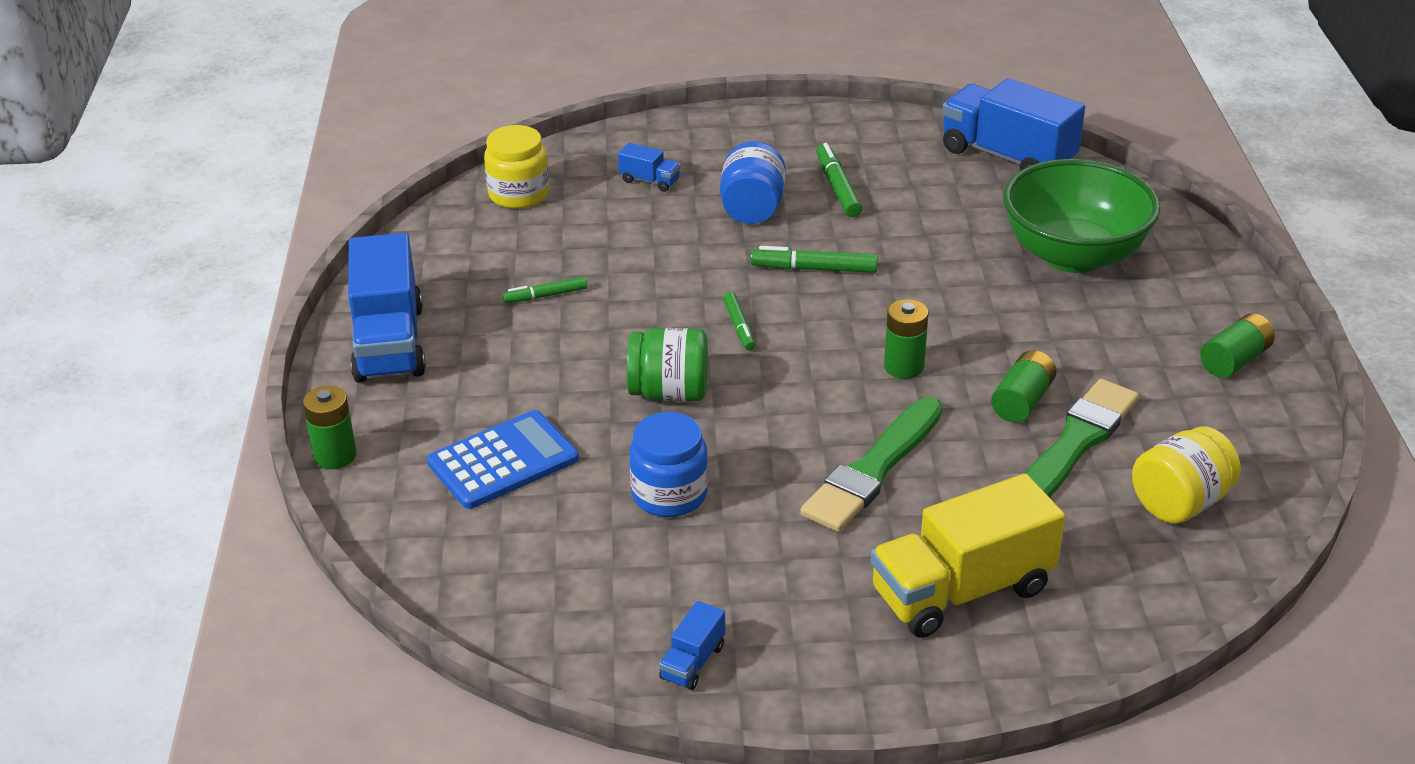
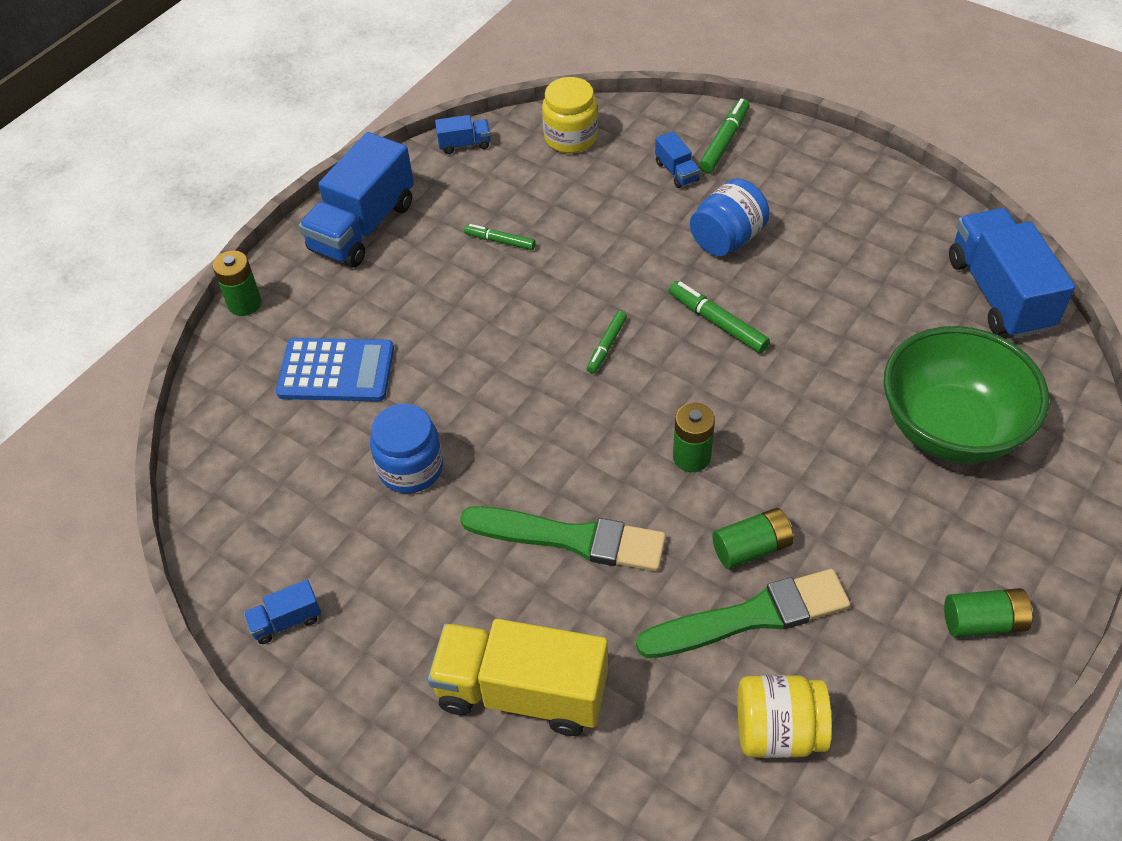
camera: 40 degrees right, 15 degrees up
(417, 239) = (464, 144): none -> blue truck
(669, 392) = (498, 377): green jar -> none
(838, 188) = (817, 252): green marker -> green marker (724, 141)
(873, 469) = (571, 538): green brush -> green brush turned 150 degrees counterclockwise

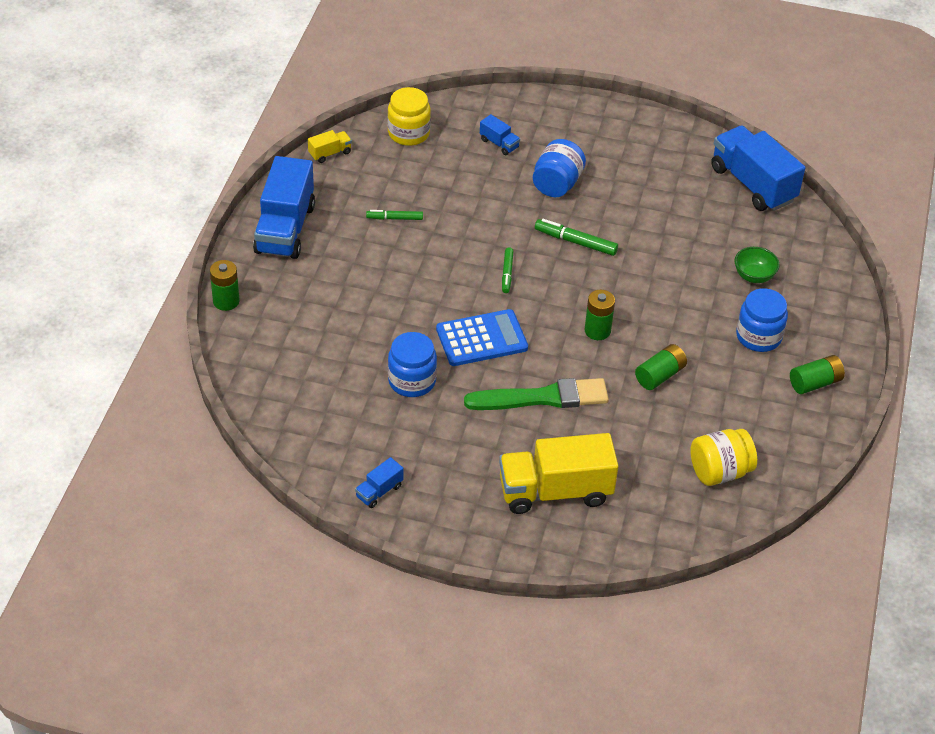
camera: 25 degrees left, 5 degrees down
(336, 371) = (323, 331): blue calculator -> blue calculator (481, 338)
(464, 144) = (330, 153): blue truck -> yellow truck
(724, 141) = (523, 115): green marker -> none
(750, 616) = (676, 414): green brush -> none
(922, 524) = (758, 336): none -> blue jar
(950, 428) = (754, 276): green bowl -> green bowl, size x0.42

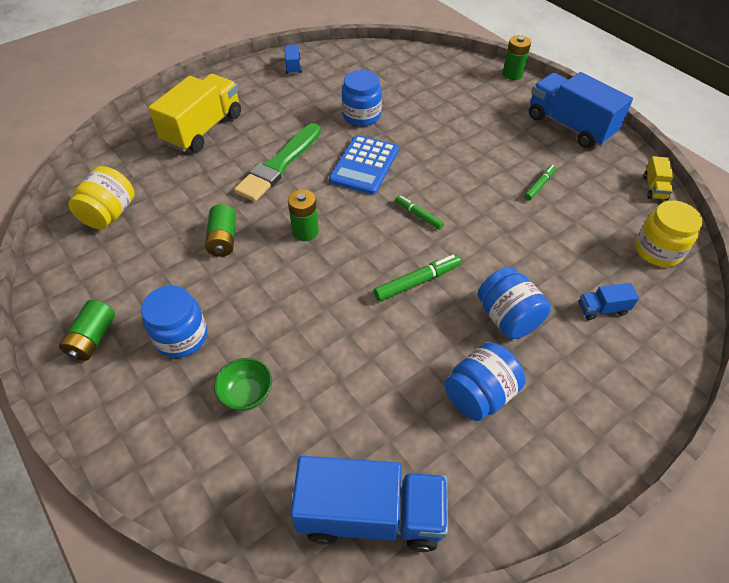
camera: 130 degrees right, 5 degrees up
(631, 174) = (479, 394): none -> blue jar

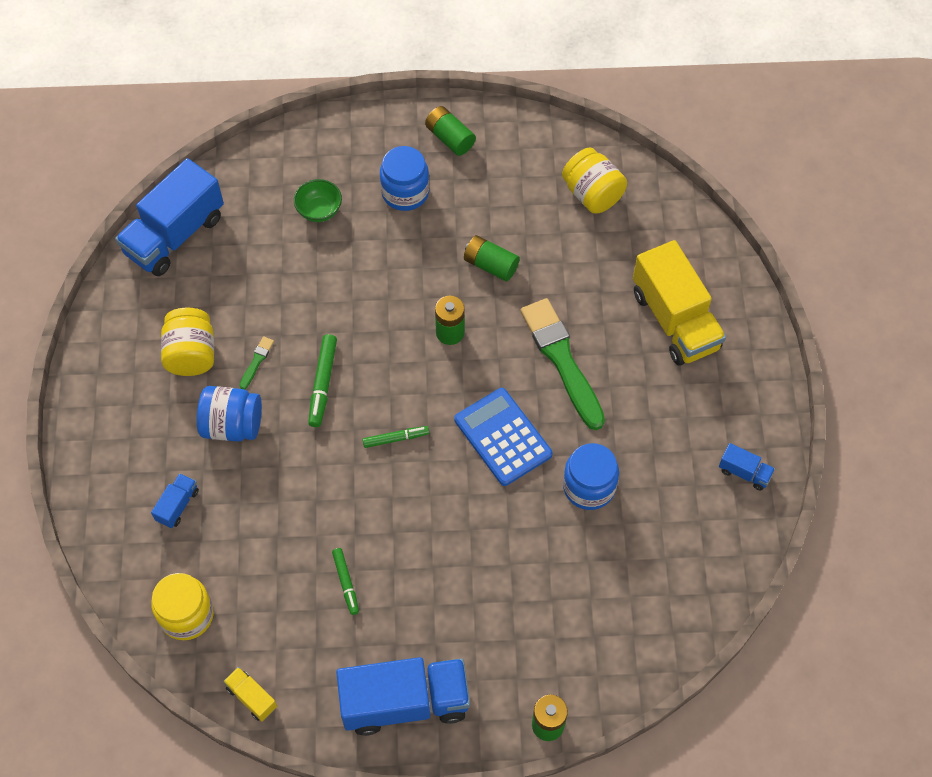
camera: 125 degrees right, 10 degrees up
(440, 339) = (256, 361): none -> green brush
(479, 394) = (191, 354): blue jar -> yellow jar

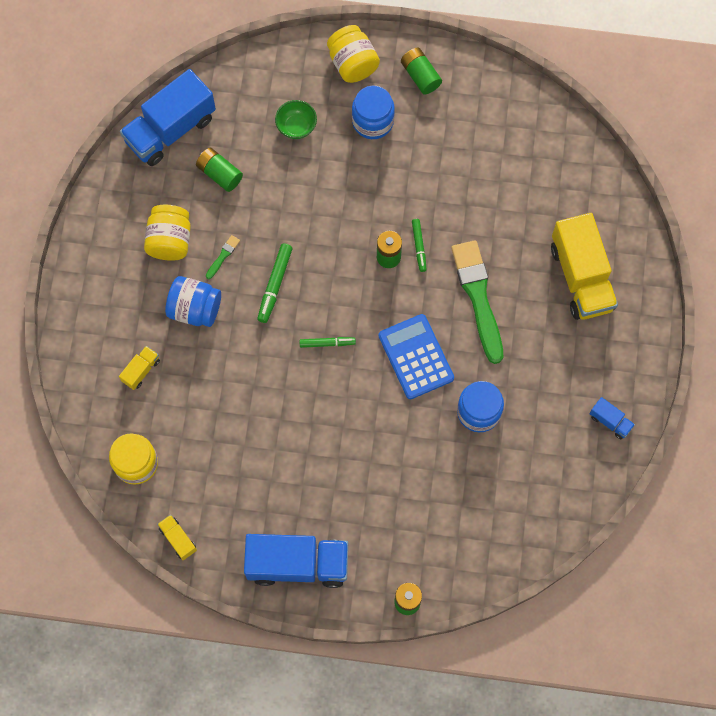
camera: 10 degrees right, 10 degrees up
(177, 505) = (141, 370): blue truck -> yellow truck
(346, 583) = (266, 459): green marker -> green marker (419, 246)
(490, 265) = (434, 201): green battery -> green battery (220, 174)
(592, 194) = (534, 149): yellow jar -> yellow jar (352, 63)

